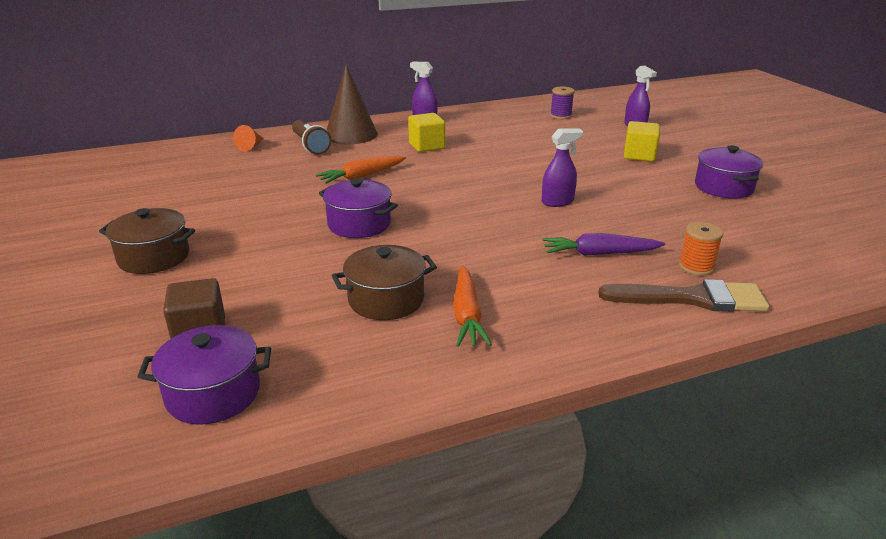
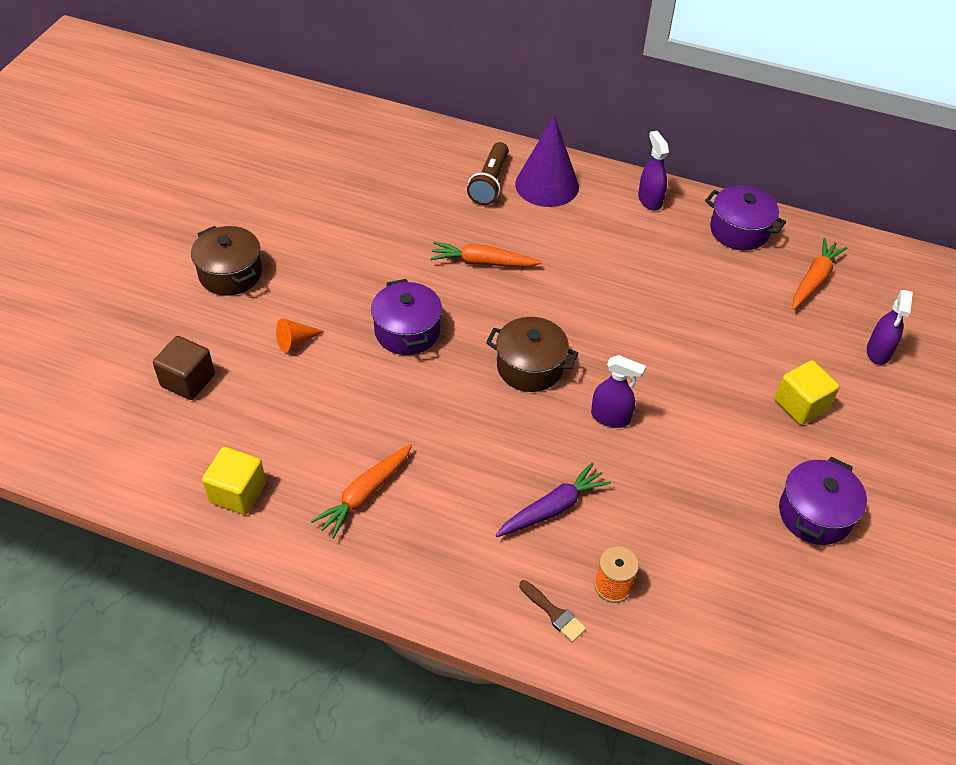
camera: 40 degrees right, 20 degrees up
(213, 394) = (146, 444): purple pot -> purple pot (739, 230)
(251, 146) = (438, 153): orange cone -> orange cone (295, 341)
(351, 134) = (547, 185): brown cone -> purple cone
(386, 300) = (330, 436): brown pot -> brown pot (530, 367)
(426, 146) = (596, 249): yellow cube -> yellow cube (238, 493)
(560, 116) = (814, 280): purple spool -> orange carrot
(599, 253) = (553, 508): purple carrot -> purple carrot turned 105 degrees clockwise
(692, 298) = (554, 613): brown brush -> brown brush, size x0.48

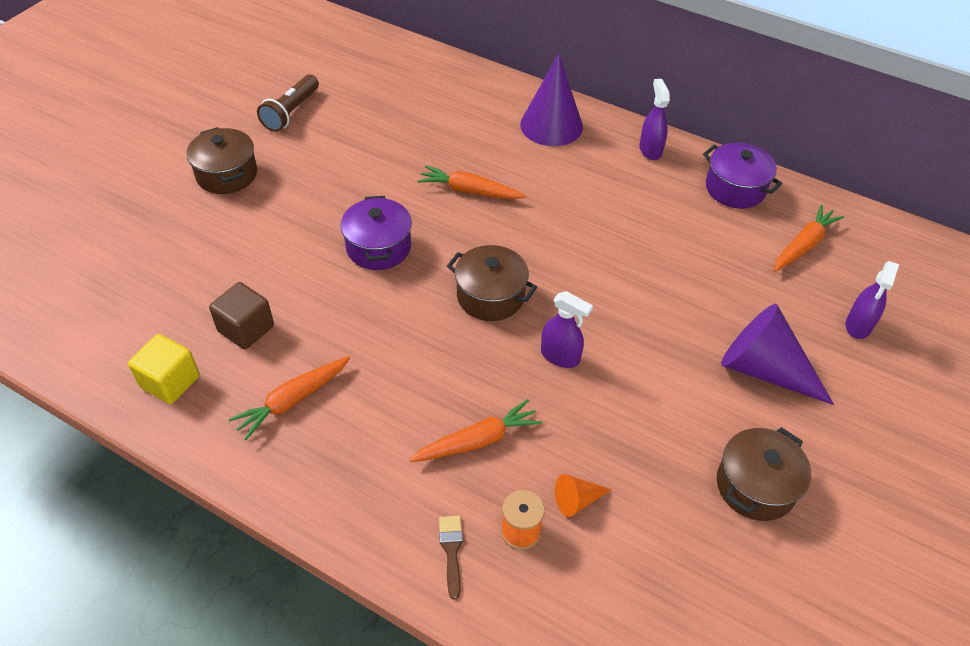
camera: 10 degrees right, 0 degrees up
(188, 380) = (156, 268): brown cube -> brown cube (246, 329)
(295, 341) = (269, 244): orange cone -> orange cone (577, 500)
(490, 183) = (496, 118): brown flashlight -> brown flashlight (291, 112)
(553, 508) = (478, 440): purple carrot -> orange carrot
(554, 613) = (451, 551): brown brush -> brown brush turned 150 degrees counterclockwise
(801, 405) = (763, 369): yellow cube -> purple cone
(815, 514) = (755, 486): purple pot -> brown pot

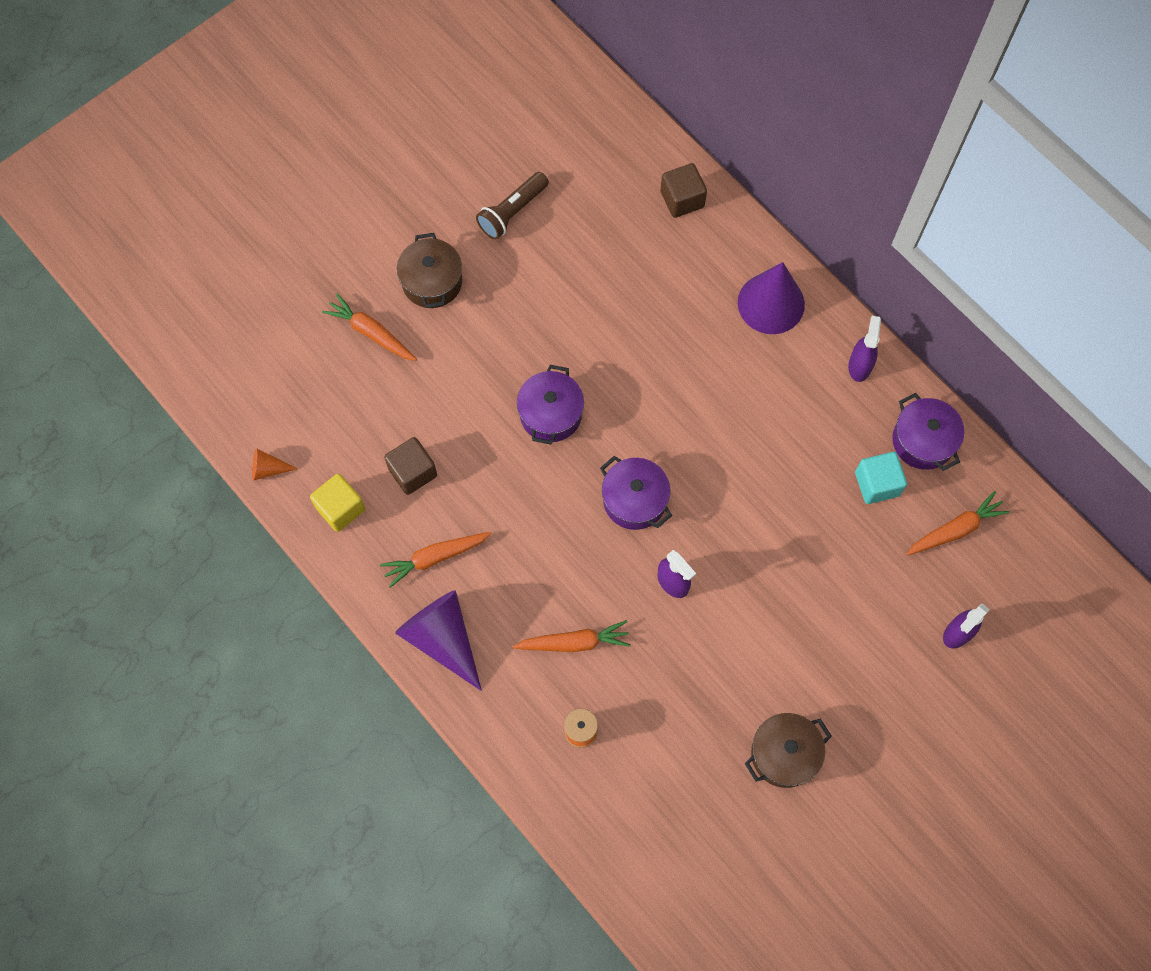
camera: 20 degrees right, 20 degrees up
(442, 76) = (682, 199): none -> brown cube
(451, 551) = (523, 730): brown brush -> none
(469, 191) = (657, 369): orange carrot -> orange carrot (371, 332)
(490, 296) = (634, 500): brown pot -> purple pot
(577, 500) = (634, 720): orange cone -> orange cone (268, 469)
(713, 228) = (877, 484): none -> turquoise cube
(763, 369) = (846, 650): purple cone -> purple cone (442, 638)

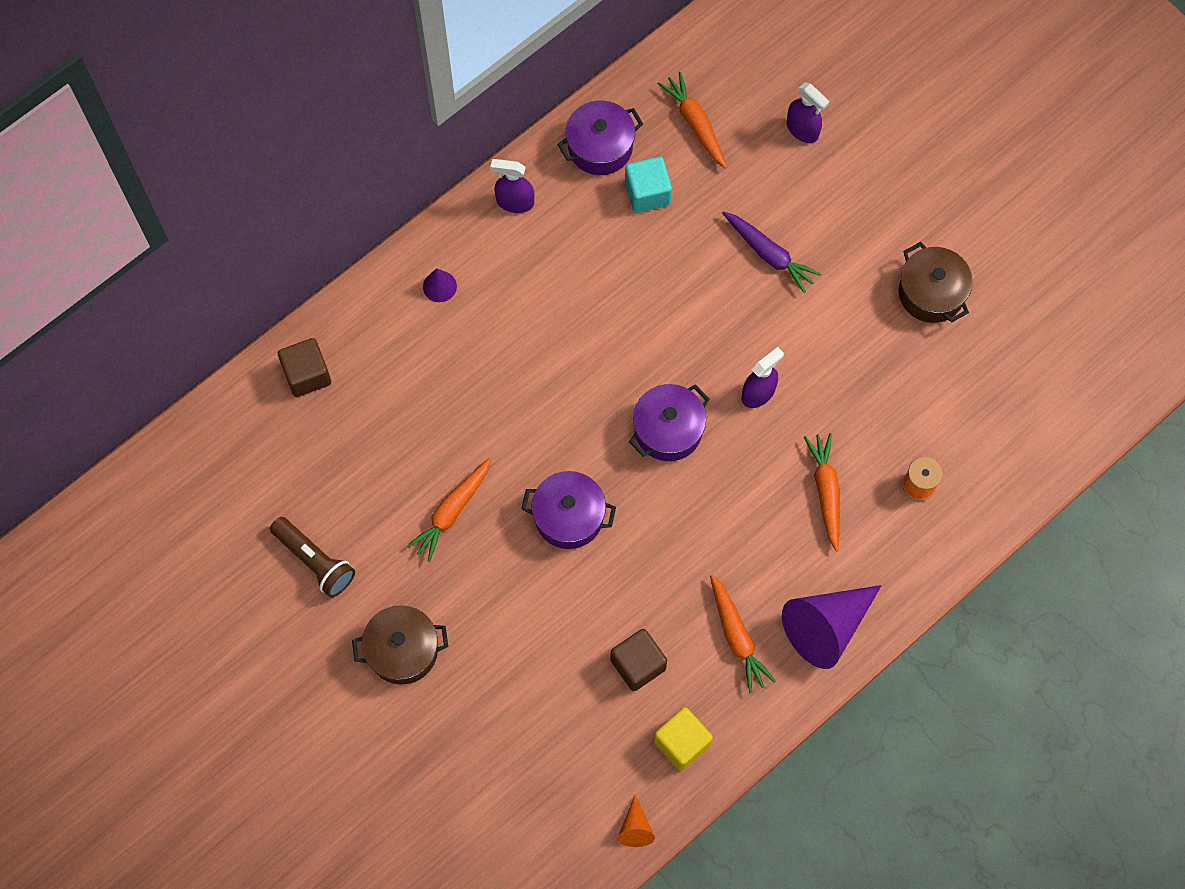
camera: 90 degrees left, 0 degrees up
(371, 332) = (466, 718): orange carrot -> orange carrot (452, 511)
(771, 303) = (439, 286): purple cone -> purple cone, size x0.46
(818, 596) = (769, 254): none -> purple carrot

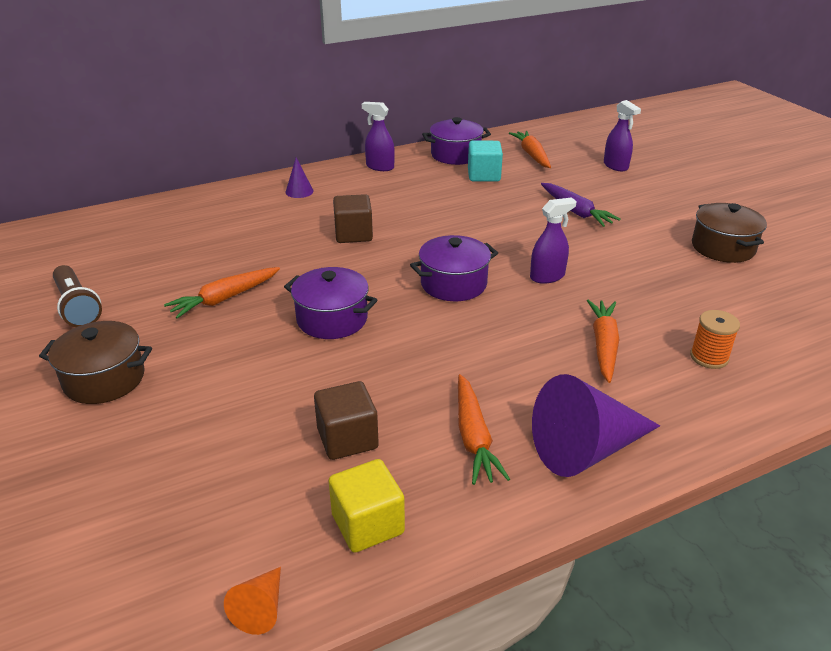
camera: 15 degrees right, 35 degrees down
(307, 374) = (165, 214): brown cube -> brown cube (353, 234)

